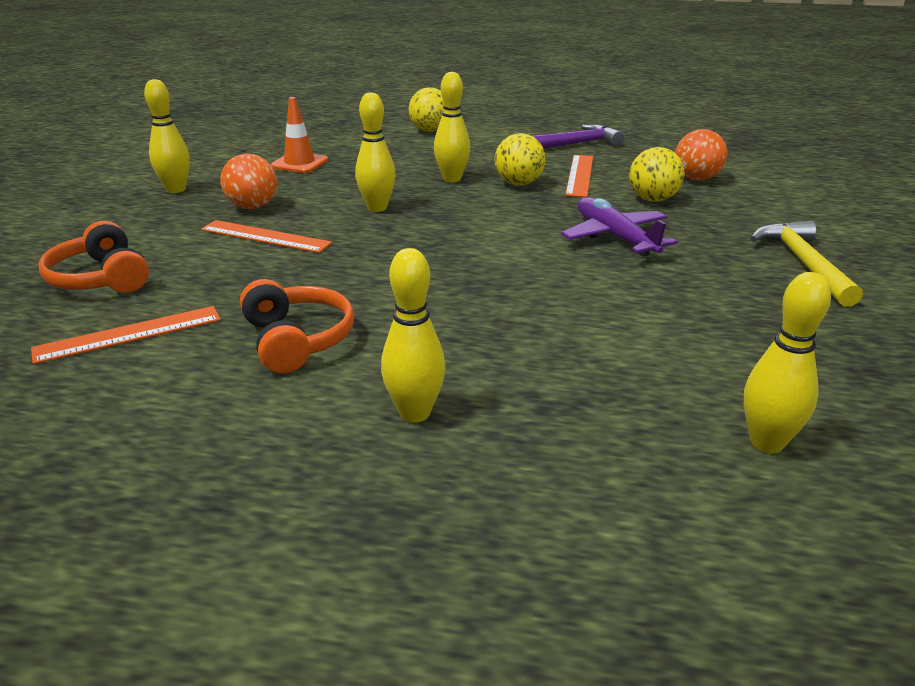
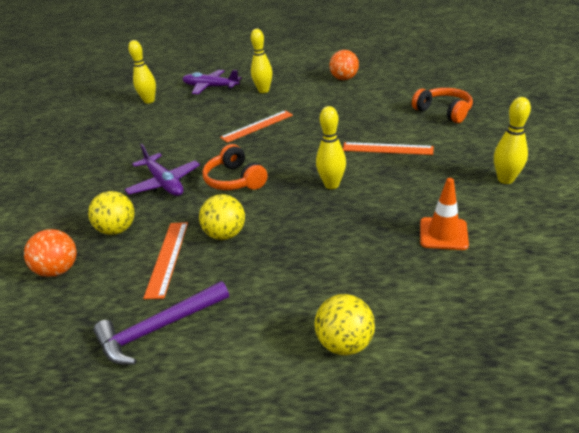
camera: 175 degrees right, 5 degrees up
(129, 334) = (393, 94): orange ruler -> orange ruler (257, 126)
(252, 207) = (423, 171): orange ball -> orange ball (344, 79)
(297, 340) = (320, 103): orange headphones -> orange headphones (235, 180)
(452, 179) = (286, 231): yellow bowling pin -> none
(578, 468) = (211, 87): none -> purple plane
(803, 263) = (61, 179): yellow hammer -> none

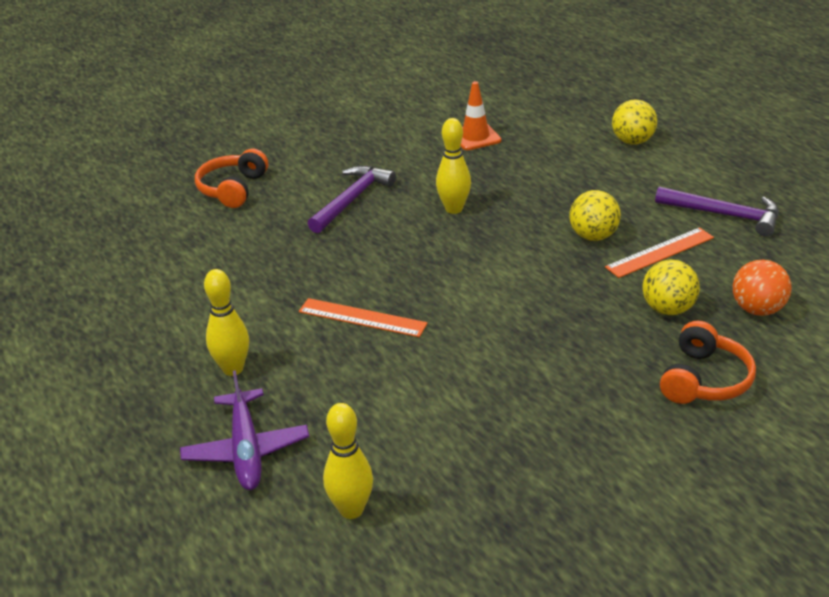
camera: 125 degrees left, 0 degrees up
(164, 183) = (561, 326): purple plane -> none
(235, 180) = (504, 274): orange headphones -> orange headphones (704, 380)
(344, 79) = (148, 299): orange ball -> none
(387, 148) = (352, 200): orange ruler -> purple hammer
(505, 179) = (365, 129): yellow bowling pin -> none

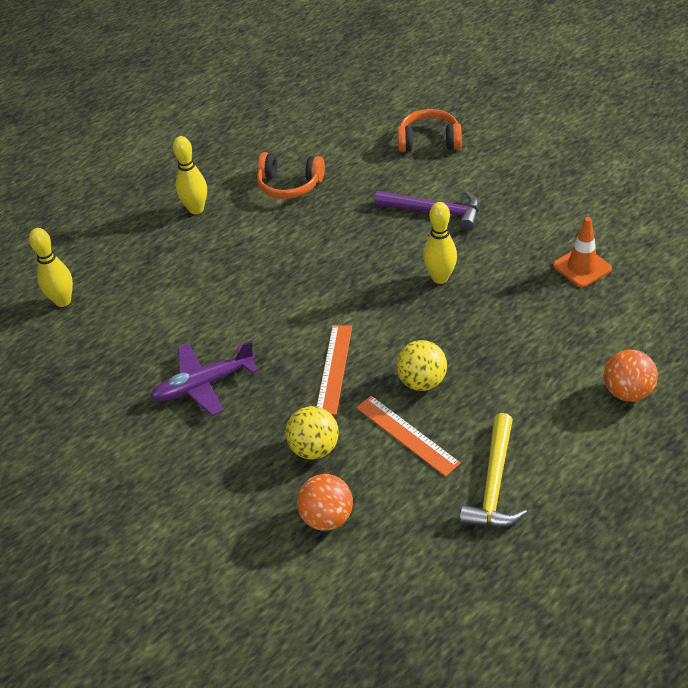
camera: 80 degrees right, 10 degrees up
(246, 449) = (116, 239): purple plane -> purple plane (204, 384)
(362, 318) = (266, 258): orange ruler -> orange ruler (334, 368)
(632, 141) = (627, 392): yellow ball -> orange ball
(704, 380) = (216, 481): orange headphones -> orange headphones (289, 185)
(724, 215) = (494, 484): purple hammer -> yellow hammer

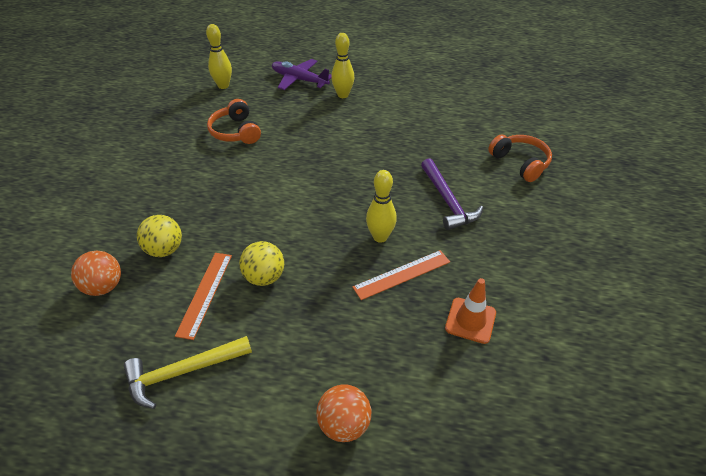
camera: 50 degrees right, 0 degrees up
(204, 384) = (192, 171): purple plane -> purple plane (299, 80)
(289, 185) = (403, 121): orange headphones -> orange headphones (236, 132)
(334, 368) = (246, 224): orange ruler -> orange ruler (402, 274)

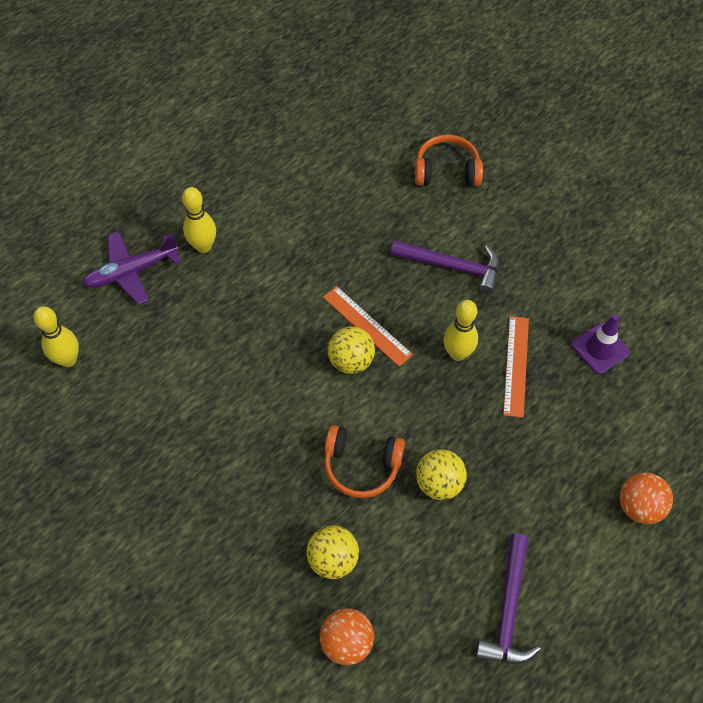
camera: 55 degrees left, 15 degrees up
(182, 372) = (508, 609): yellow hammer -> purple hammer
(205, 294) = (424, 547): orange ruler -> orange ruler (367, 325)
(236, 132) = (180, 393): orange headphones -> orange headphones (361, 465)
(323, 188) = (351, 360): none -> yellow ball
(470, 320) = (600, 348): orange traffic cone -> purple traffic cone

